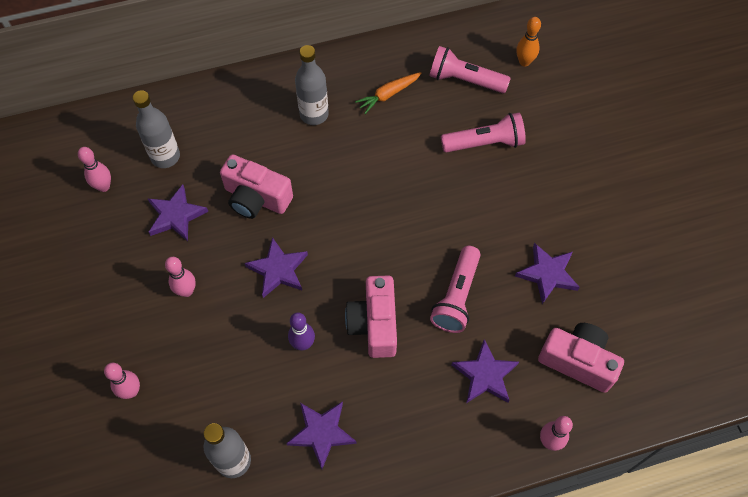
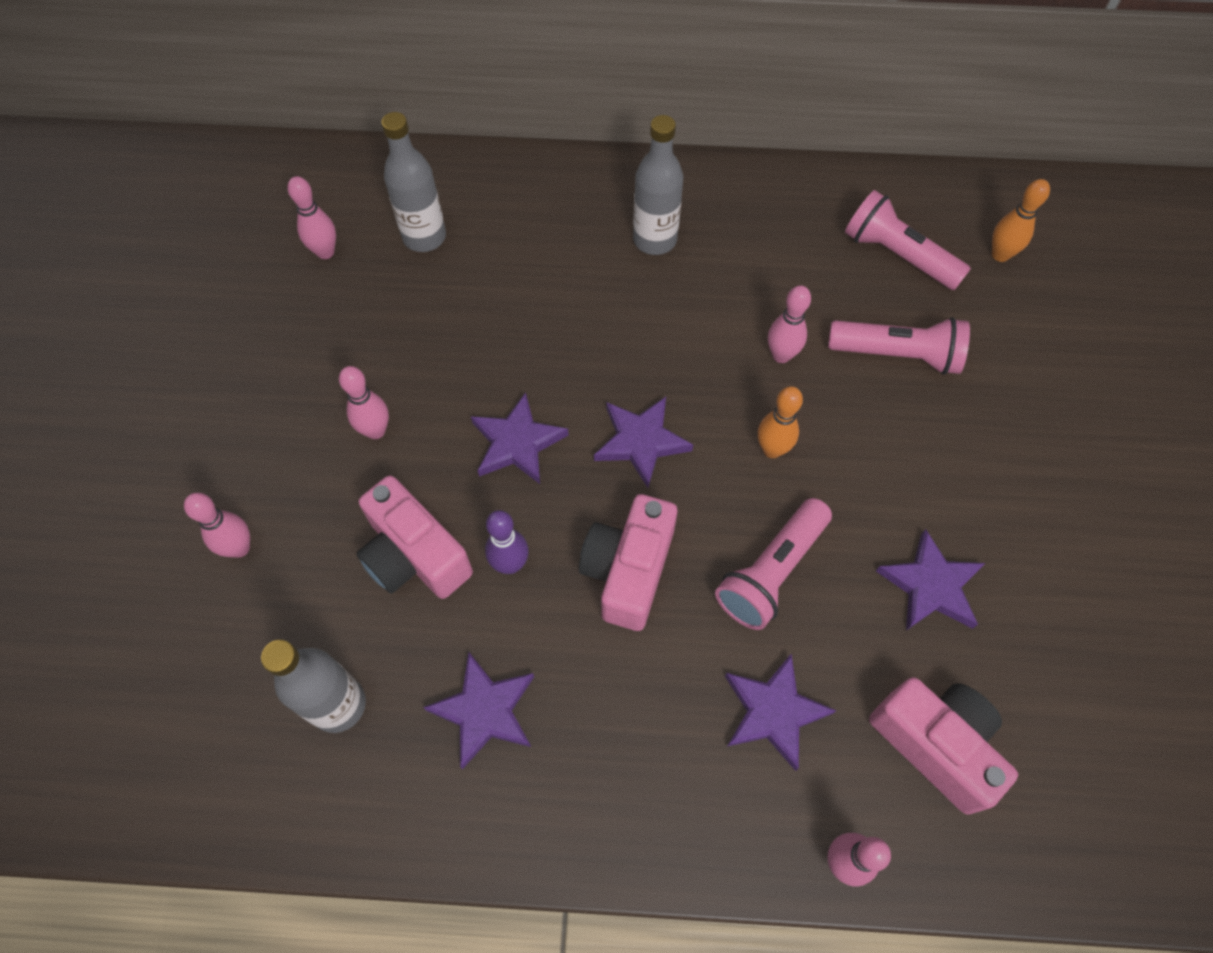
camera: 20 degrees right, 0 degrees up
(176, 215) = (405, 321): purple star -> purple star (641, 442)
(256, 198) = (526, 331): pink camera -> pink camera (414, 556)
(388, 95) = (774, 243): orange carrot -> none
(417, 164) = (781, 355): none -> pink bowling pin
(432, 224) = (772, 449): none -> orange bowling pin

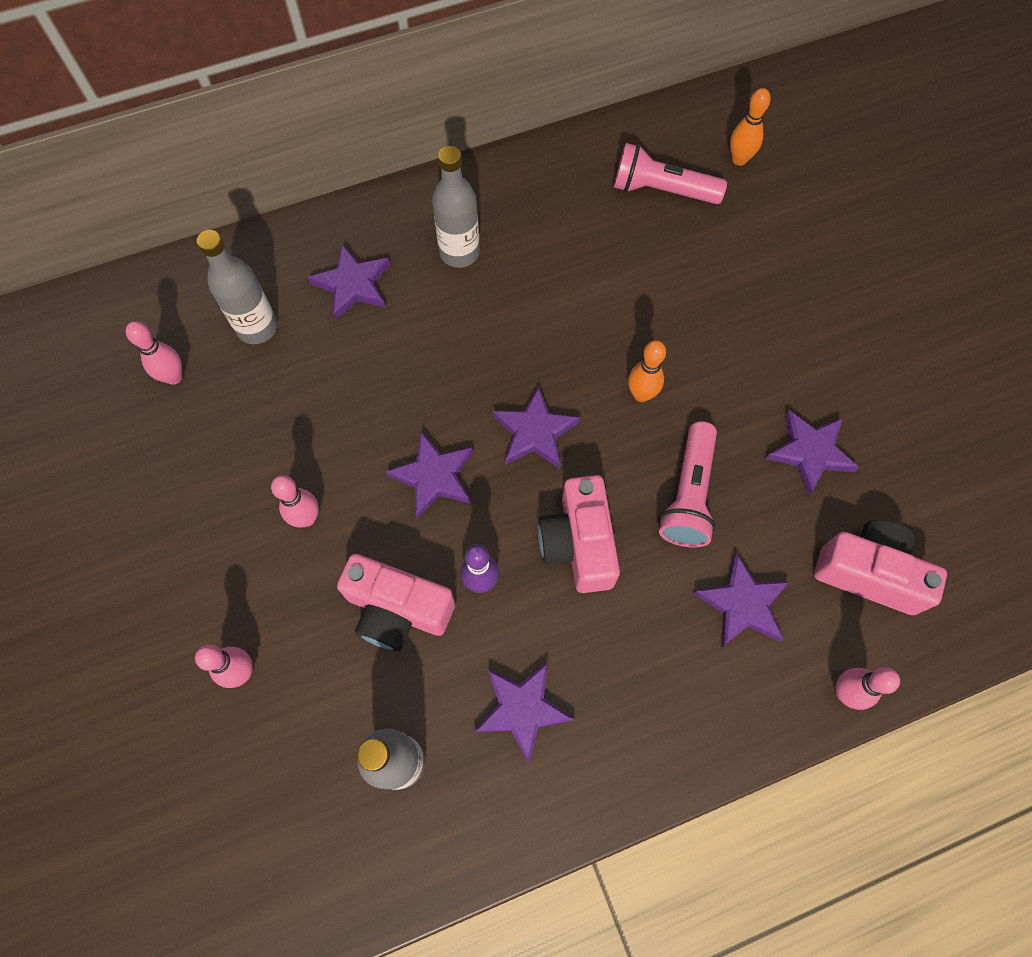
camera: 25 degrees left, 5 degrees up
(534, 232) = (353, 285): none -> purple star
(781, 355) = (611, 312): pink bowling pin -> none
(897, 355) = (700, 275): pink flashlight -> none

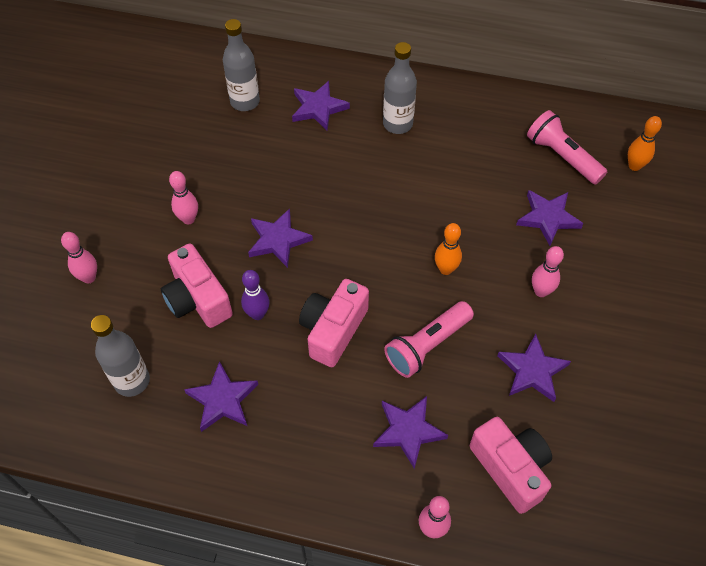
camera: 35 degrees right, 10 degrees down
(174, 377) = (178, 103): pink bowling pin -> pink bowling pin (541, 291)
(535, 432) = (359, 251): purple star -> purple star (548, 218)

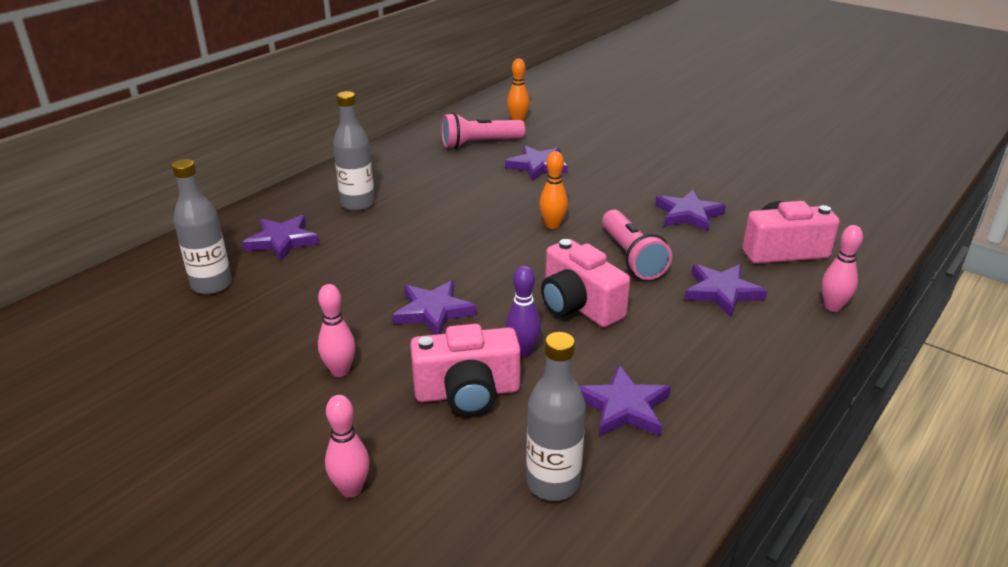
camera: 65 degrees left, 25 degrees down
(541, 291) = (610, 189): pink bowling pin -> none

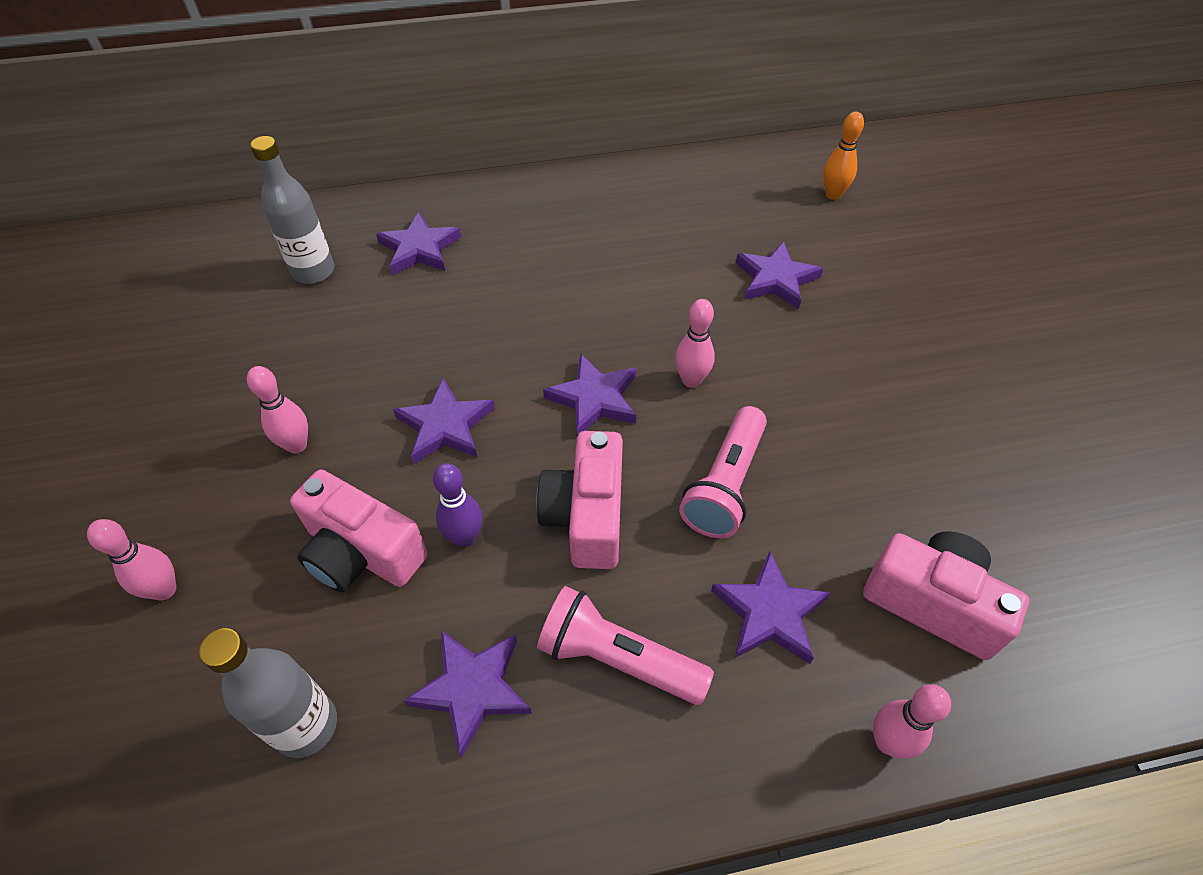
camera: 40 degrees right, 20 degrees up
(358, 204) = (533, 236): grey bottle -> none
(479, 144) = (748, 210): pink flashlight -> pink flashlight (617, 658)
(552, 225) = (691, 380): orange bowling pin -> pink bowling pin
(688, 214) = (874, 462): purple star -> purple star (594, 398)

